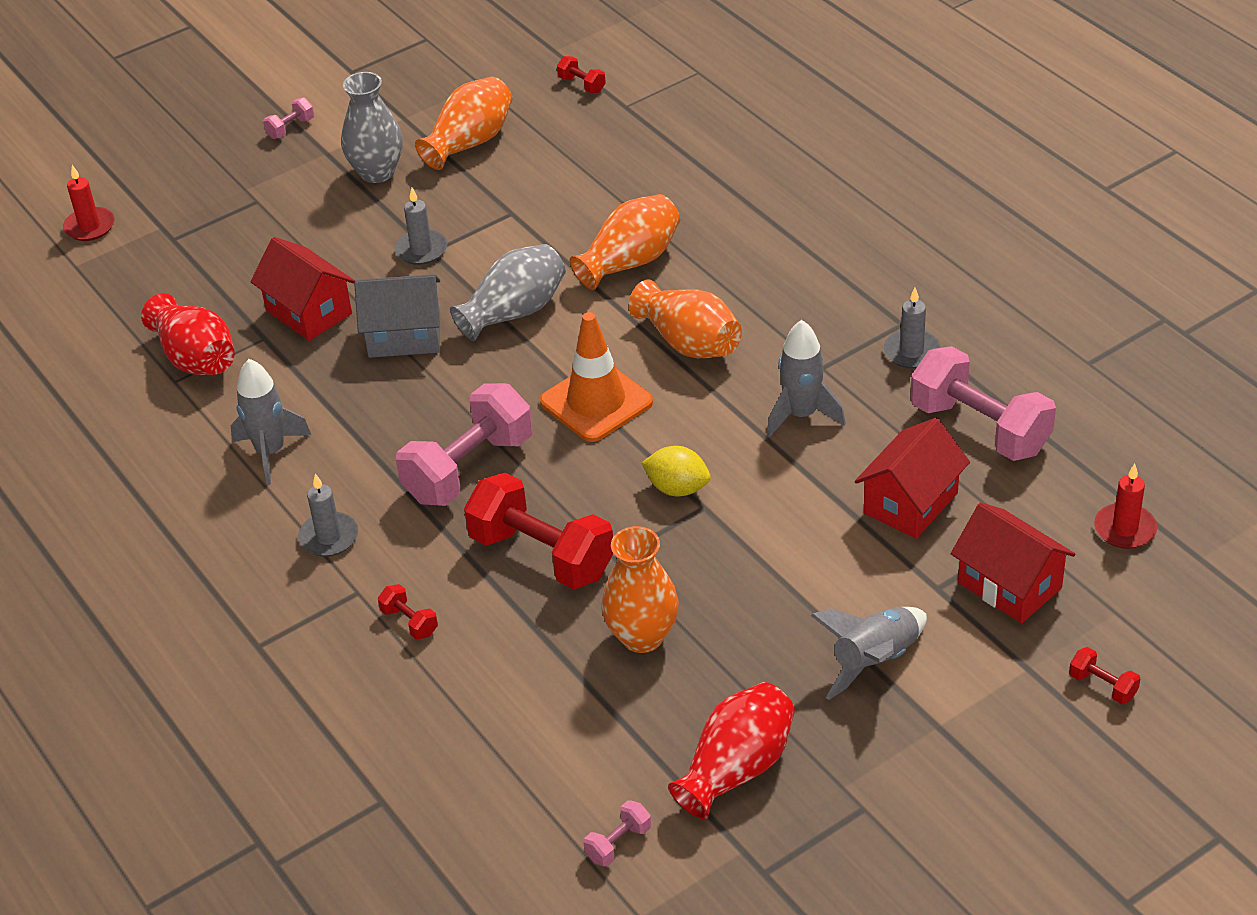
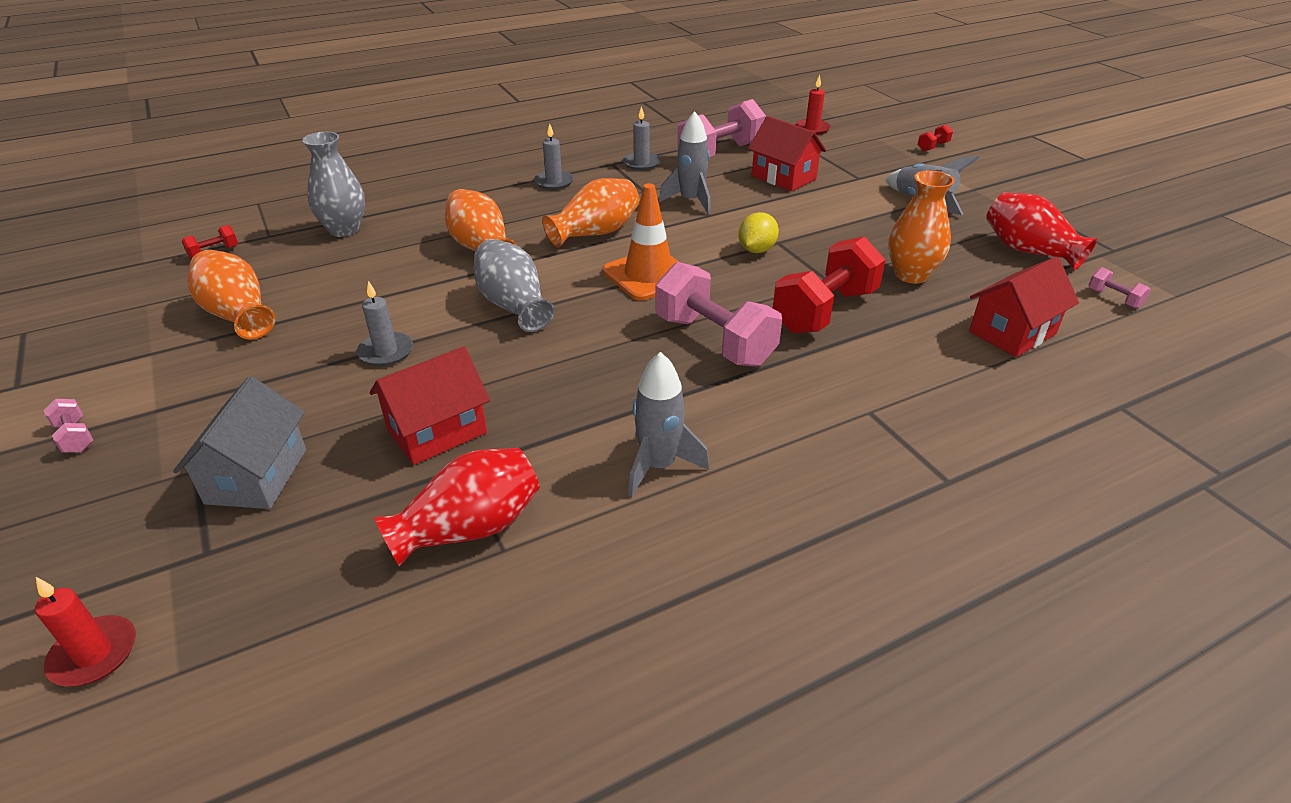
camera: 85 degrees left, 5 degrees down
(329, 537) = (794, 427): grey candle -> grey candle (554, 182)
(377, 172) = (230, 374): grey vase -> grey vase (344, 229)
(404, 336) = (514, 368): grey house -> grey house (257, 476)
(409, 622) = (906, 382): red dumbbell -> none
(1009, 585) = (856, 159): red house -> red house (1012, 332)

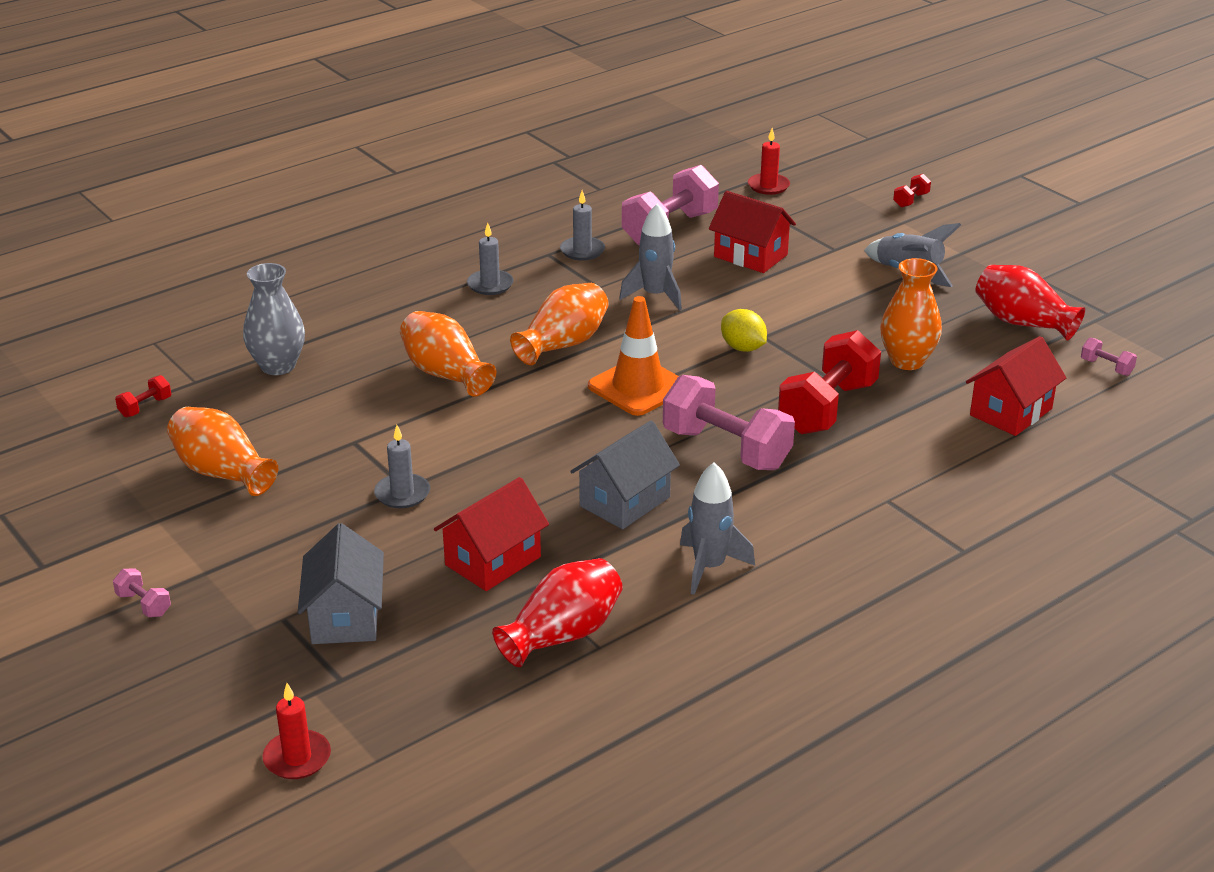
camera: 10 degrees left, 5 degrees down
(513, 305) = (510, 434): grey vase -> none
(595, 383) = (625, 502): none -> grey house
(756, 250) = (743, 348): yellow lemon -> yellow lemon turned 60 degrees counterclockwise

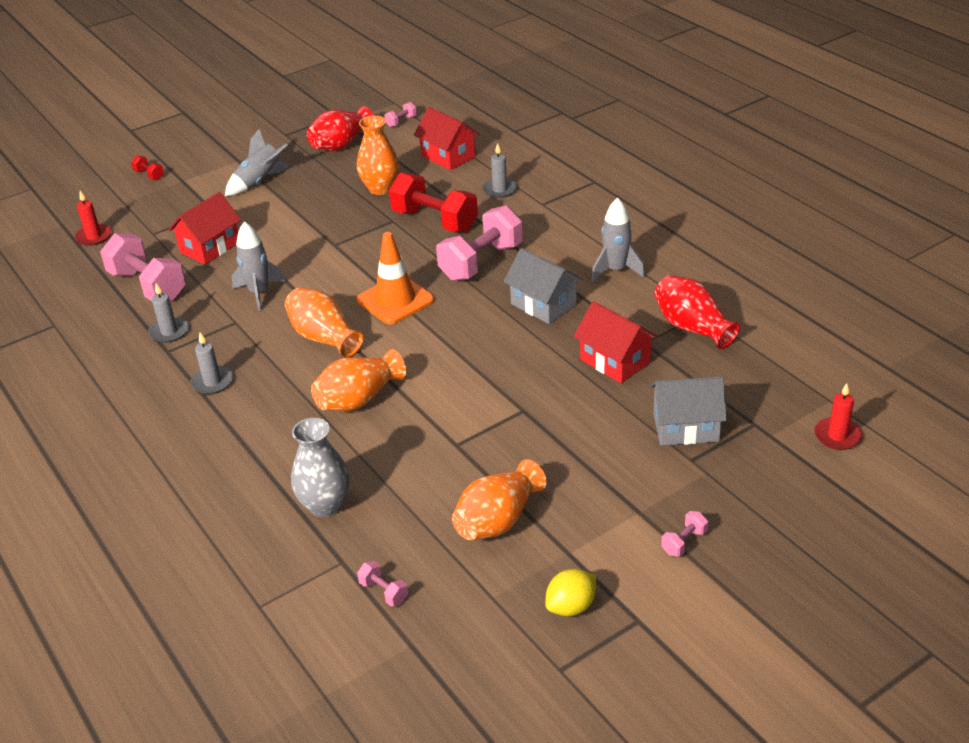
camera: 85 degrees left, 5 degrees up
(145, 407) = (384, 592): red dumbbell -> pink dumbbell
(402, 494) = (532, 411): grey candle -> grey candle (500, 190)
(743, 348) = (349, 253): yellow lemon -> yellow lemon (571, 606)

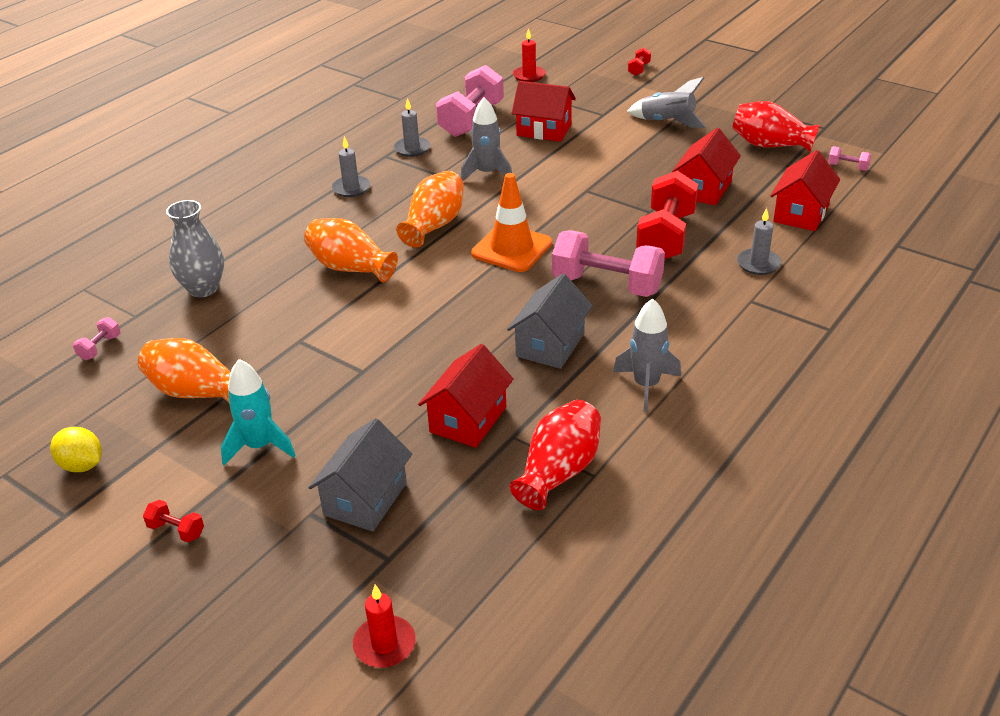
camera: 70 degrees right, 0 degrees up
(380, 188) = (704, 189): orange vase -> red house
(596, 483) = (259, 446): none -> turquoise rocket
(684, 542) = (176, 530): pink dumbbell -> red dumbbell
(686, 427) = (365, 499): grey house -> grey house turned 45 degrees clockwise

